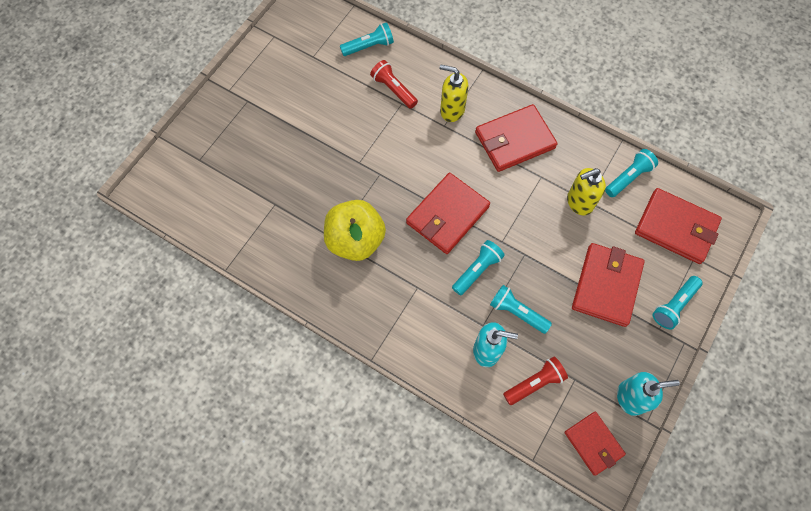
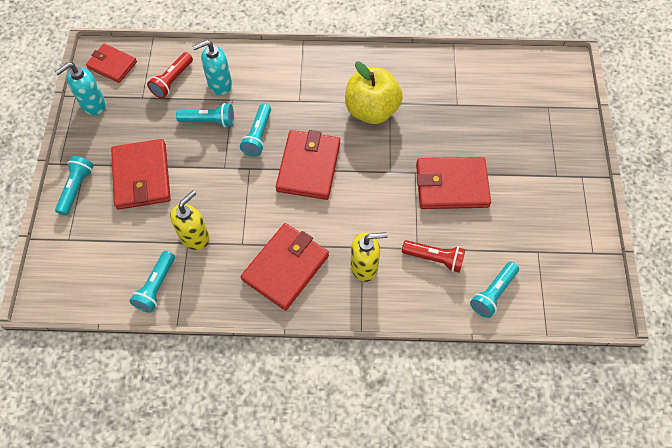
camera: 150 degrees right, 5 degrees down
(676, 227) = (93, 259): red wallet -> red wallet (451, 185)

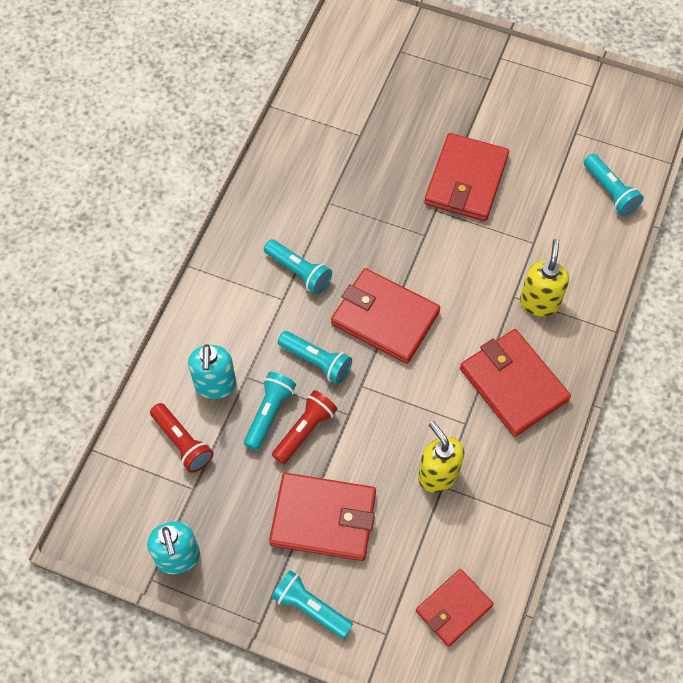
camera: 70 degrees left, 0 degrees up
(112, 65) = (117, 516): red wallet -> red wallet (453, 608)
(156, 287) = (492, 538): turquoise flashlight -> turquoise flashlight (299, 272)
(371, 110) = (331, 224): yellow apple -> none
(434, 258) = (552, 230): red flashlight -> red flashlight (305, 430)

